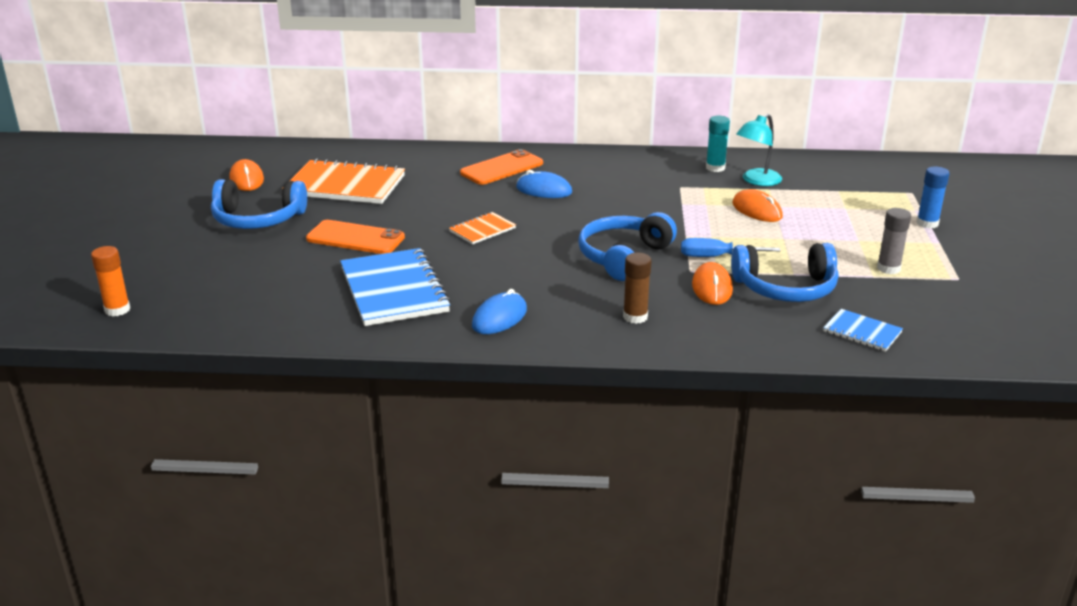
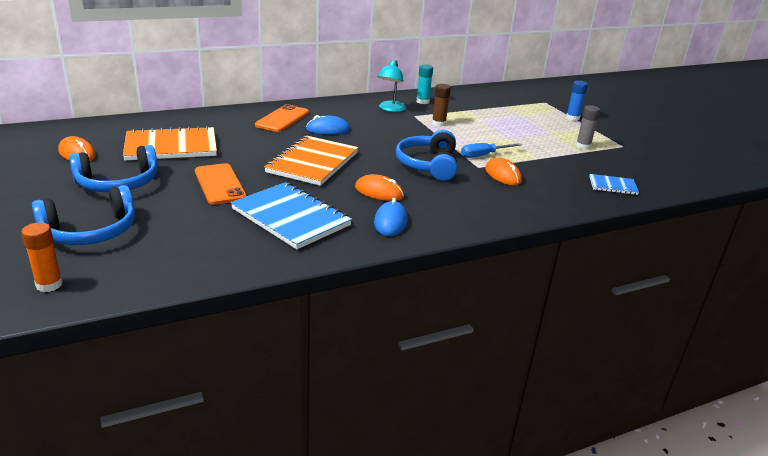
camera: 30 degrees left, 0 degrees up
(355, 238) = (219, 184): orange phone -> orange phone turned 75 degrees clockwise
(482, 230) = (312, 162): orange notebook -> orange notebook, size x2.00
(635, 317) = (478, 203): brown glue stick -> brown glue stick (438, 123)
(756, 181) = (455, 106): turquoise lamp -> turquoise lamp (390, 109)
(757, 210) = (475, 124): orange mouse -> orange mouse (379, 192)
(786, 288) = (544, 167): blue headphones -> blue headphones (90, 231)

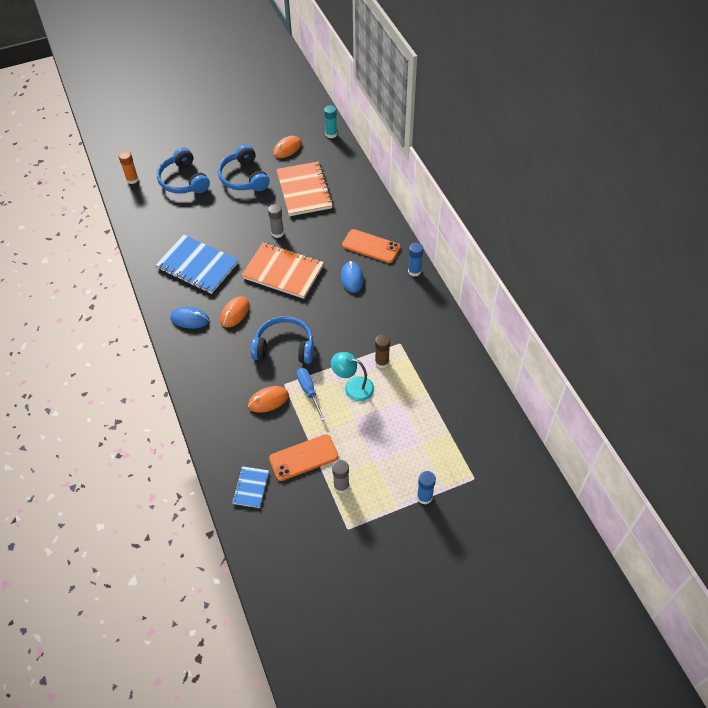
camera: 95 degrees right, 25 degrees up
(219, 184) = (244, 225): orange phone -> orange phone (303, 457)
(244, 164) = (277, 233): none -> grey glue stick
(291, 217) = (197, 266): blue notebook -> blue notebook turned 75 degrees clockwise
(322, 104) = (414, 271): none -> blue glue stick
(390, 109) = (413, 324): turquoise lamp -> turquoise lamp (353, 387)
(422, 101) = (442, 352): turquoise glue stick -> turquoise glue stick (331, 134)

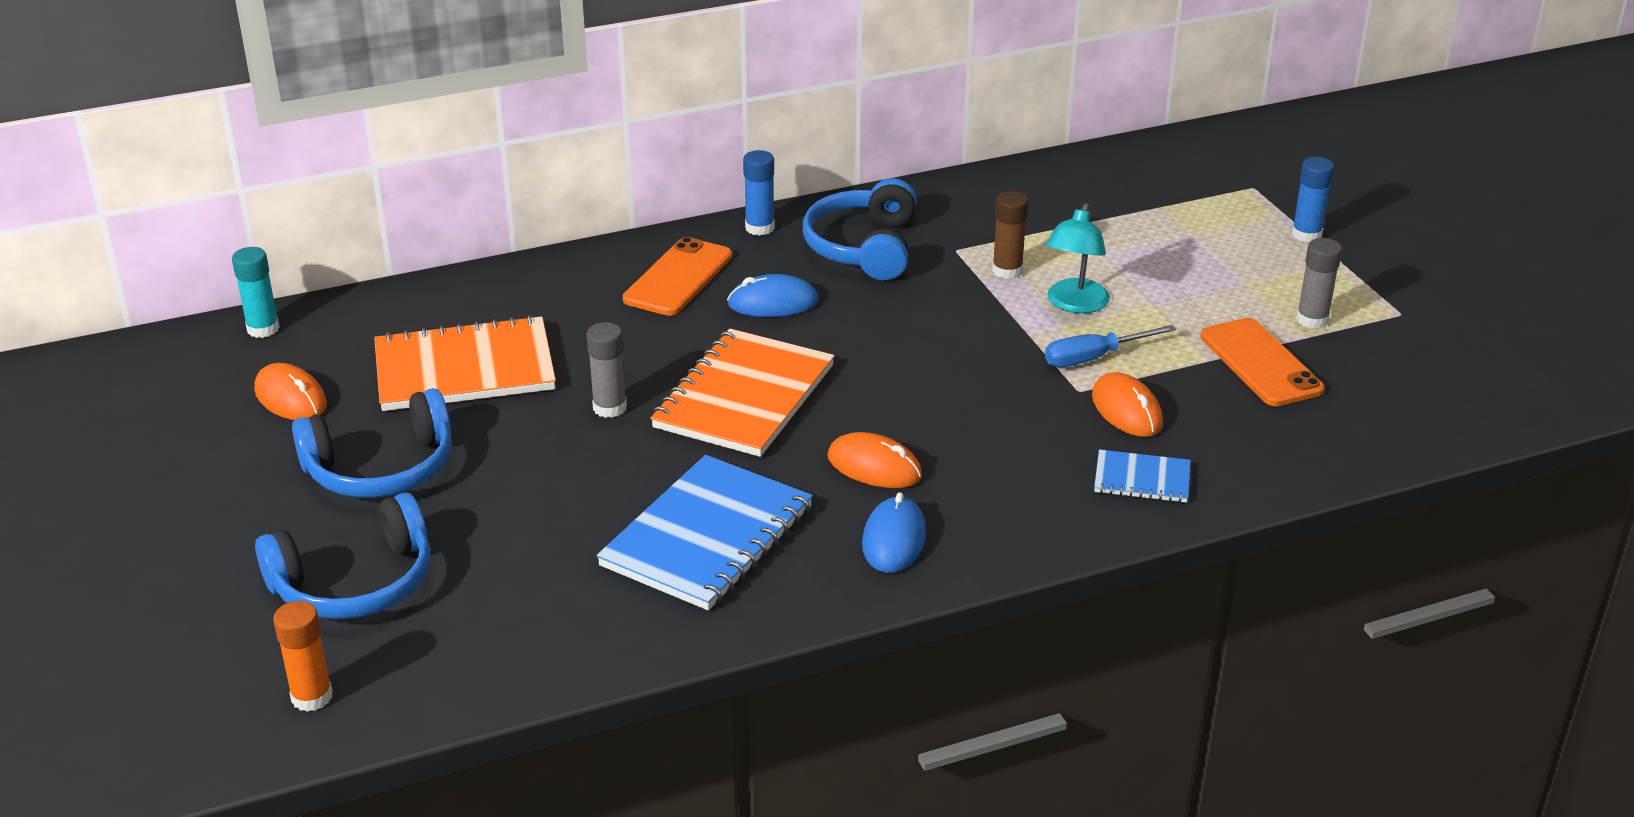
camera: 90 degrees left, 20 degrees down
(251, 487) = (1351, 428): blue notebook -> blue notebook (1142, 479)
(284, 347) = (976, 391): blue headphones -> blue headphones (863, 247)

